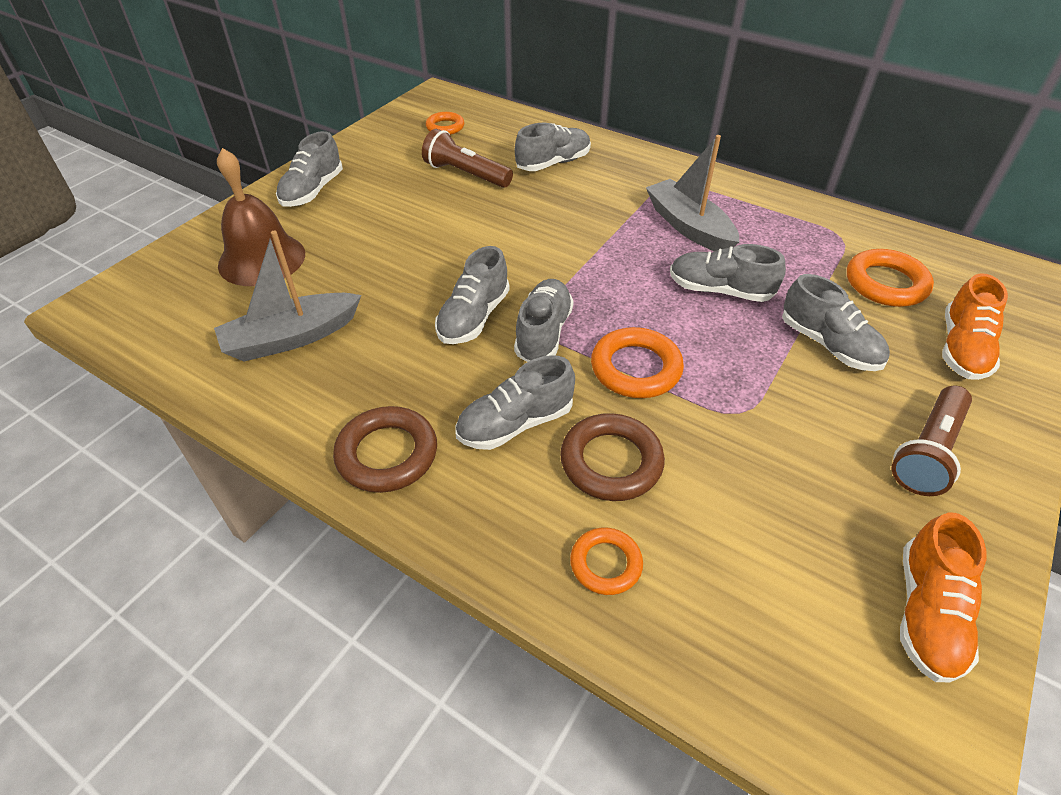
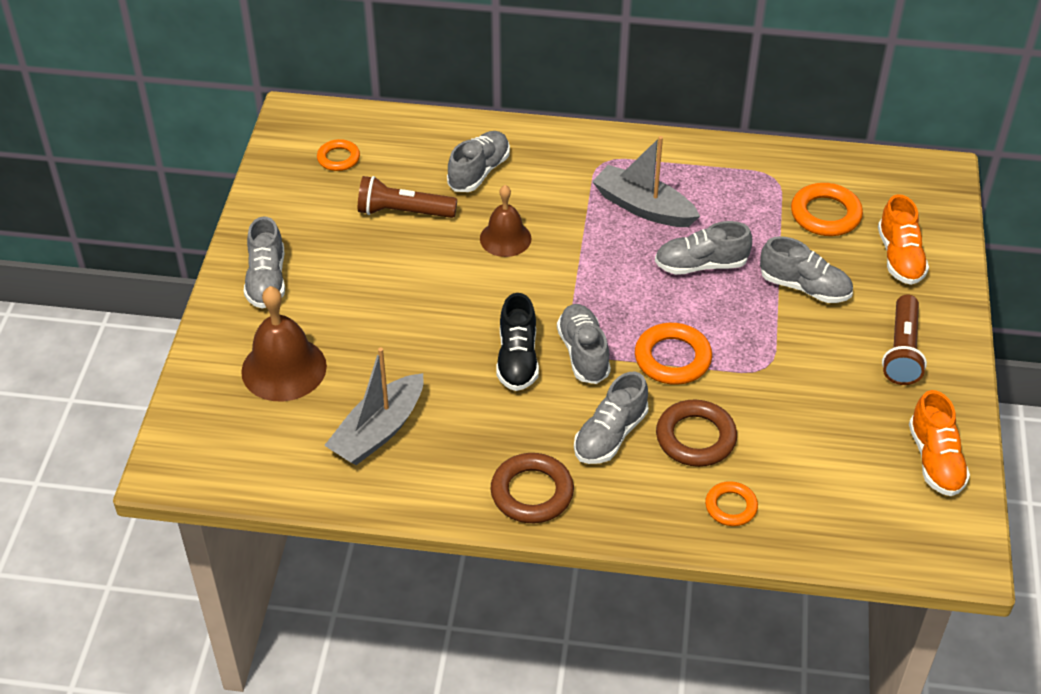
camera: 25 degrees left, 0 degrees up
(474, 317) = (517, 359): grey shoe -> black shoe
(539, 216) = (505, 238): none -> brown bell

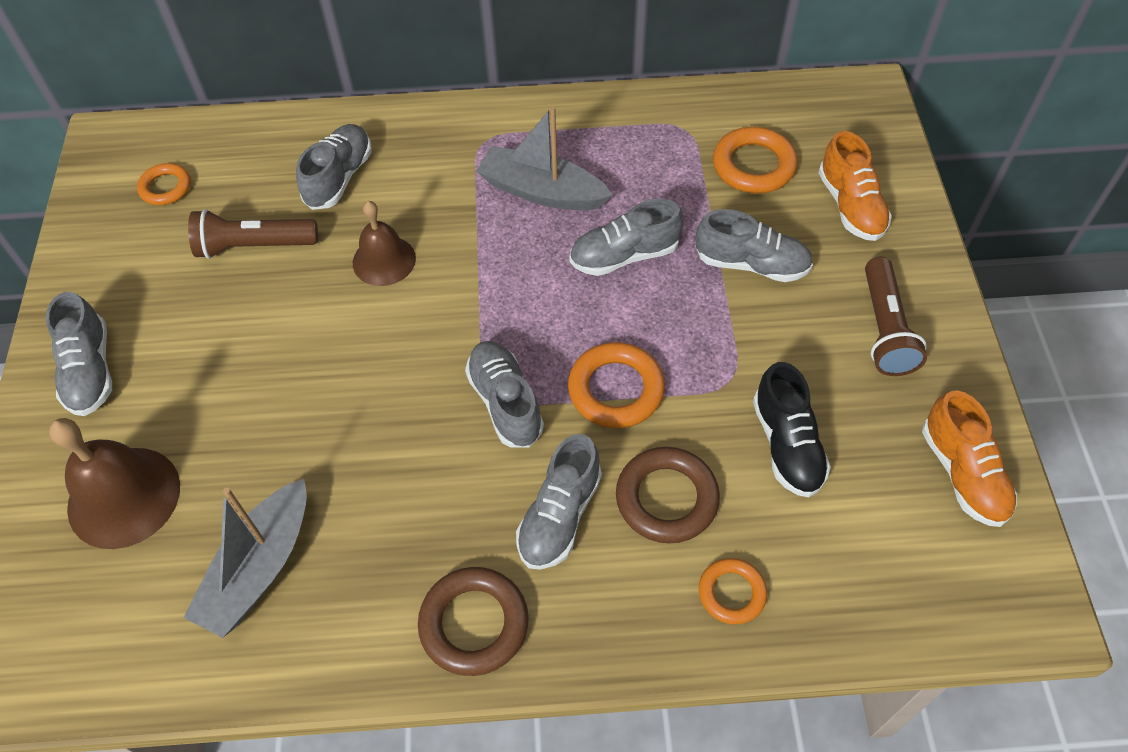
camera: 10 degrees left, 10 degrees up
(517, 359) = (424, 426): black shoe -> black shoe (787, 444)

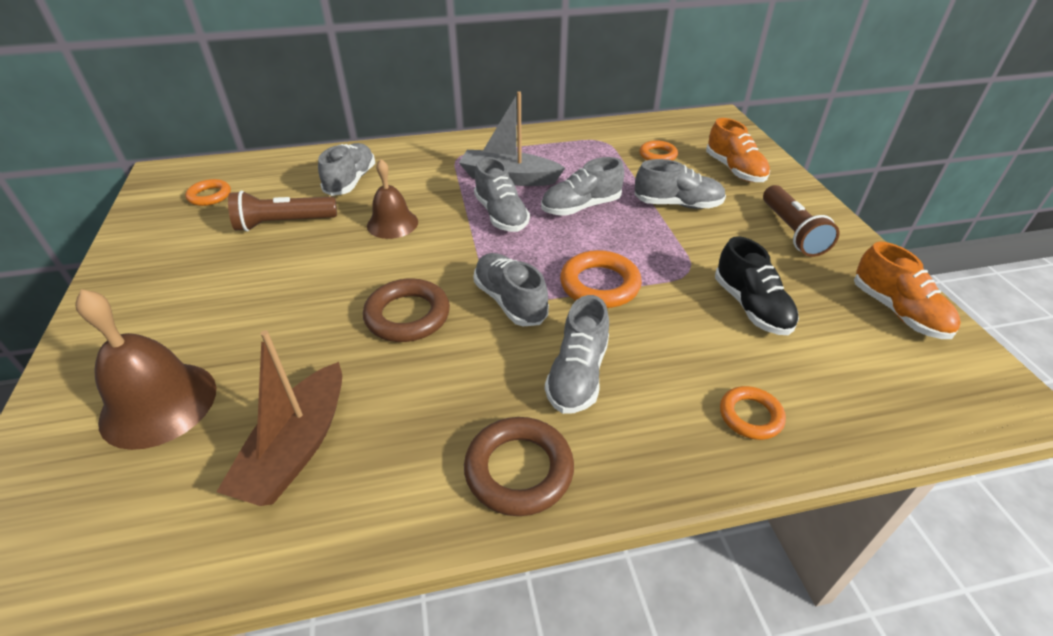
camera: 10 degrees left, 15 degrees down
(90, 370) = (134, 313): grey shoe -> grey shoe (501, 215)
(259, 568) = (297, 448): grey boat -> brown boat
(666, 498) = (667, 352): brown ring -> brown ring (407, 315)
(753, 166) = (657, 155): orange ring -> orange ring, size x0.63

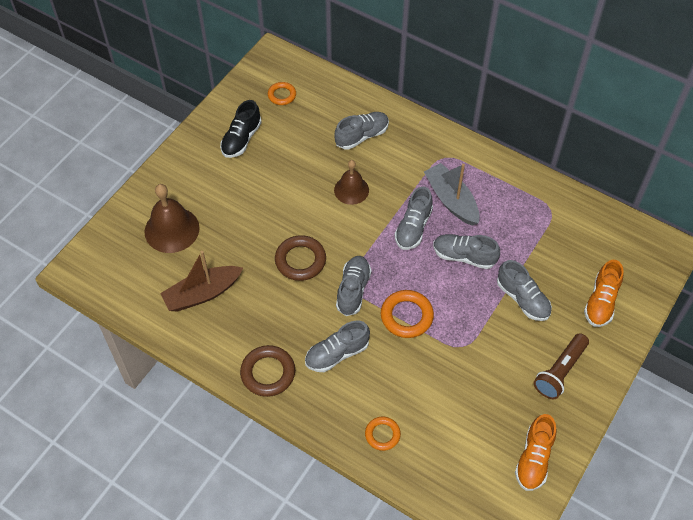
camera: 45 degrees right, 15 degrees up
(284, 223) = (300, 148): brown flashlight -> none
(657, 155) = (569, 250): orange ring -> none
(751, 307) = (463, 391): black shoe -> black shoe (241, 139)

